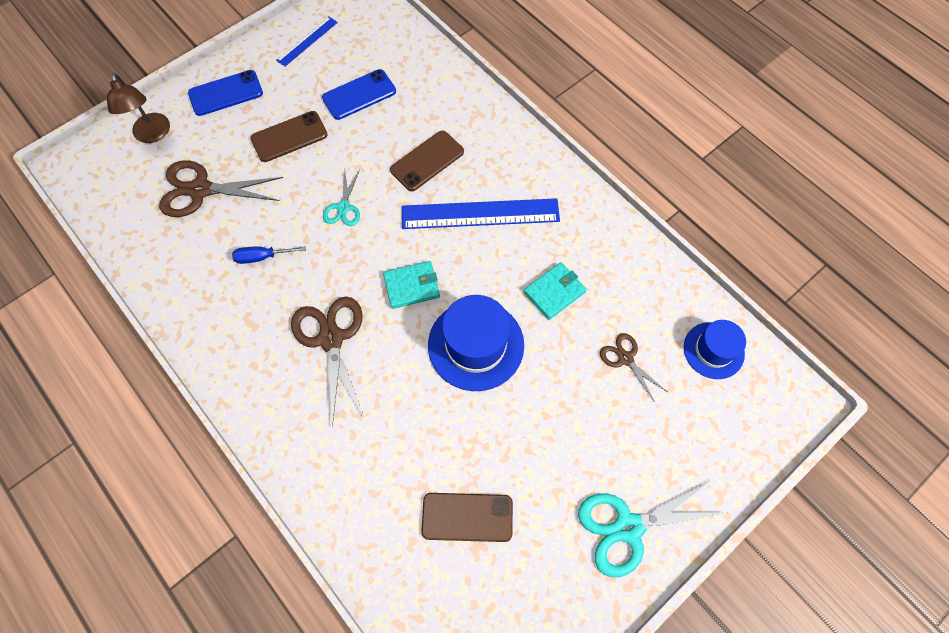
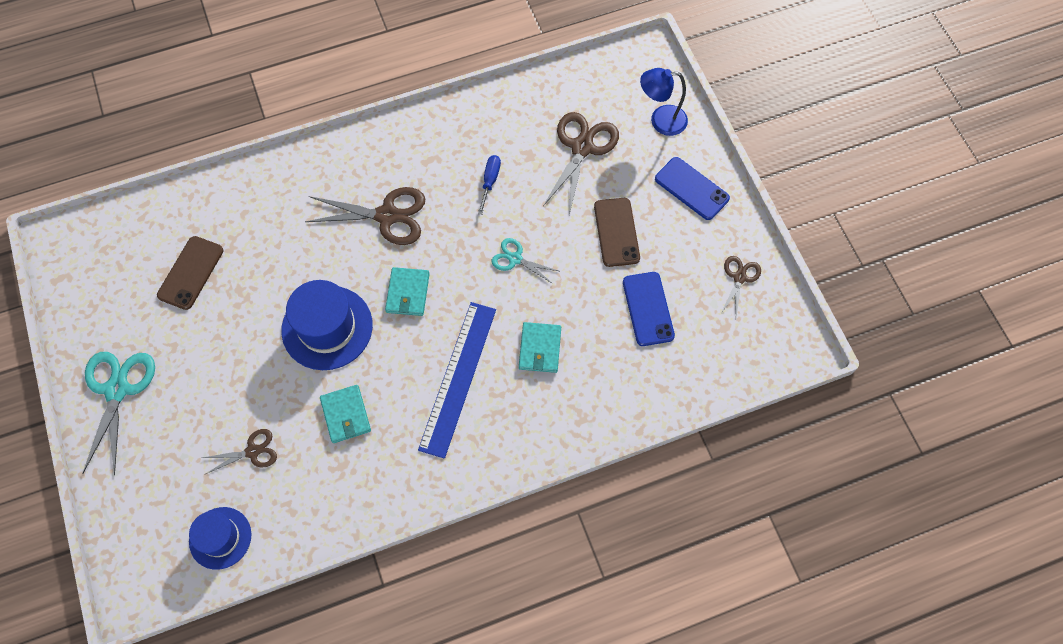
camera: 110 degrees right, 0 degrees up
(153, 135) = (660, 120): brown lamp -> blue lamp
(226, 93) = (691, 189): blue phone -> blue phone turned 45 degrees counterclockwise
(307, 41) = (739, 277): blue ruler -> brown scissors
(427, 161) = (540, 349): brown phone -> turquoise wallet

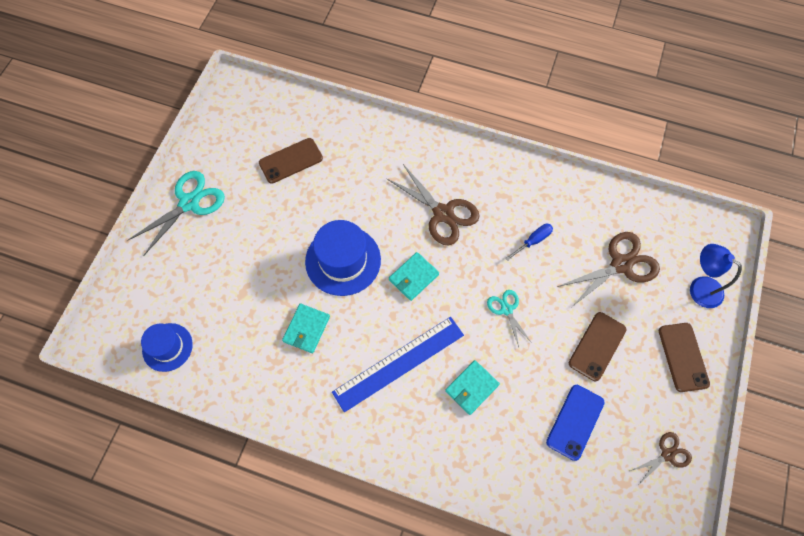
camera: 40 degrees right, 0 degrees up
(252, 451) = (231, 306): brown scissors -> none
(691, 189) = (683, 357): blue phone -> brown phone

